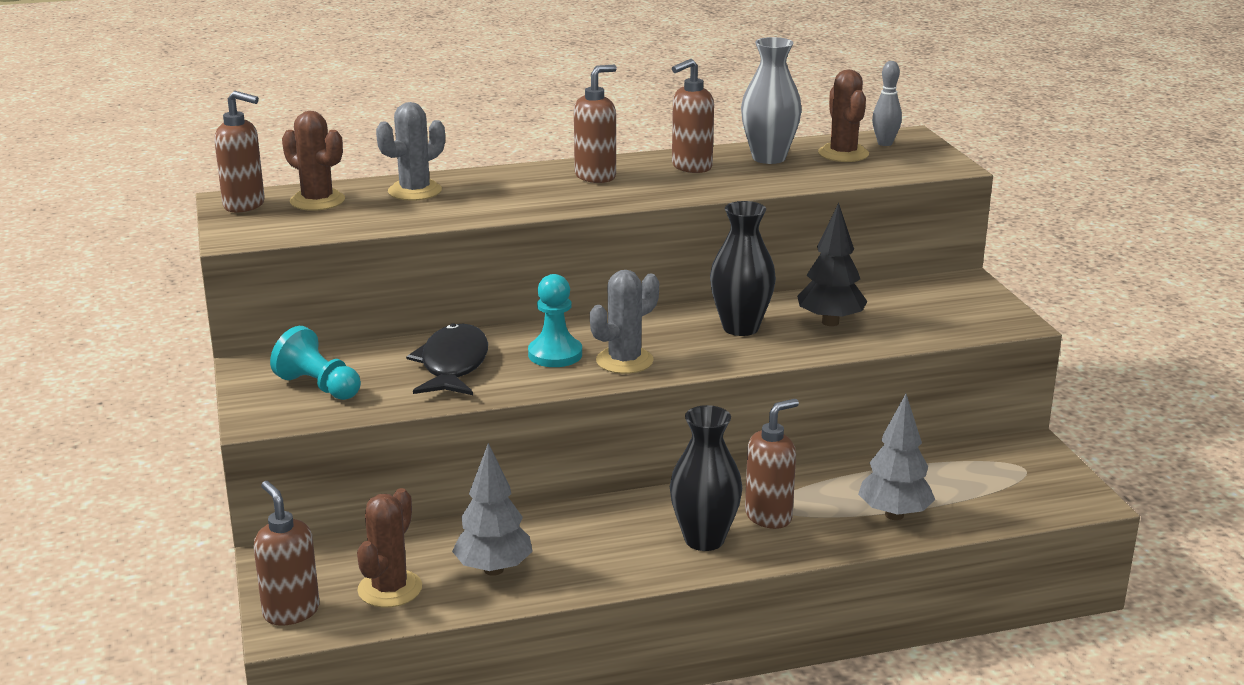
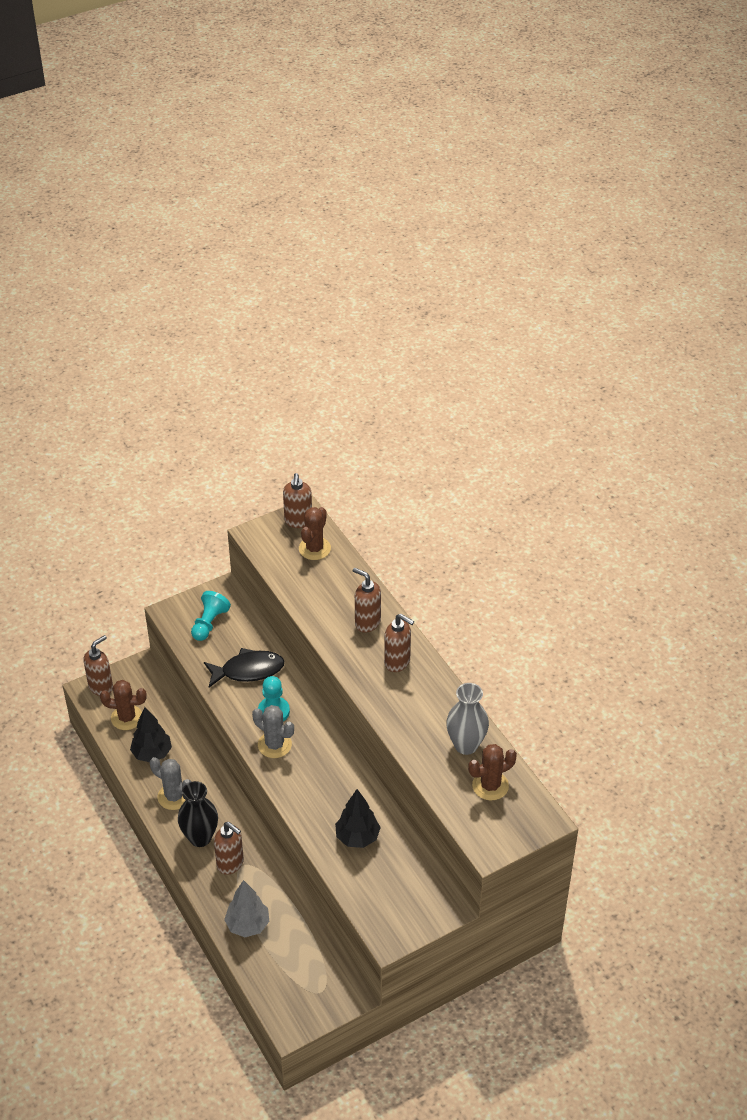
camera: 75 degrees right, 20 degrees up
(415, 191) = (343, 585): grey cactus -> grey cactus (174, 796)
(494, 569) = (152, 754): grey tree -> black tree
(691, 167) = (432, 706): brown soap dispenser -> brown soap dispenser (367, 623)
(740, 328) = (335, 792): black vase -> none
(885, 143) = (522, 807): grey bowling pin -> none

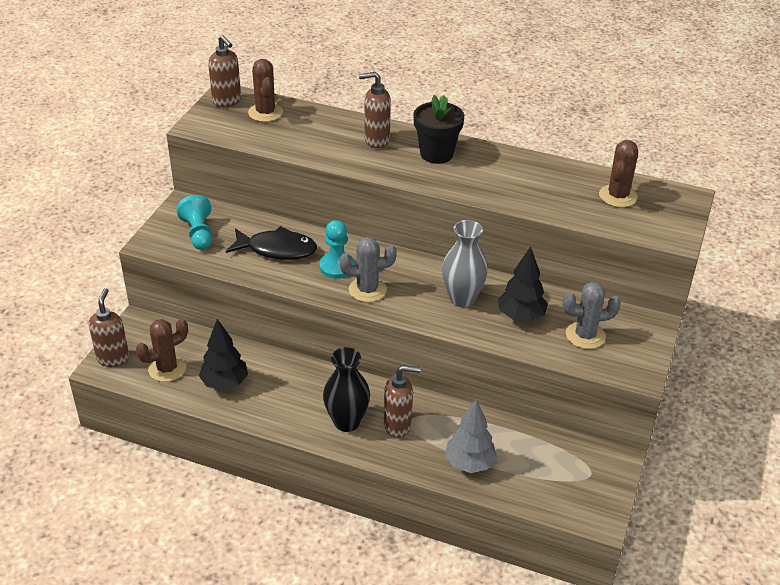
camera: 40 degrees left, 5 degrees down
(174, 796) = (285, 404): grey cactus -> grey cactus (585, 335)
(248, 670) = (277, 249): black fish -> black fish turned 60 degrees clockwise
(397, 662) = (436, 154): brown soap dispenser -> black flower pot
(466, 745) = (563, 180): grey vase -> grey vase (462, 298)

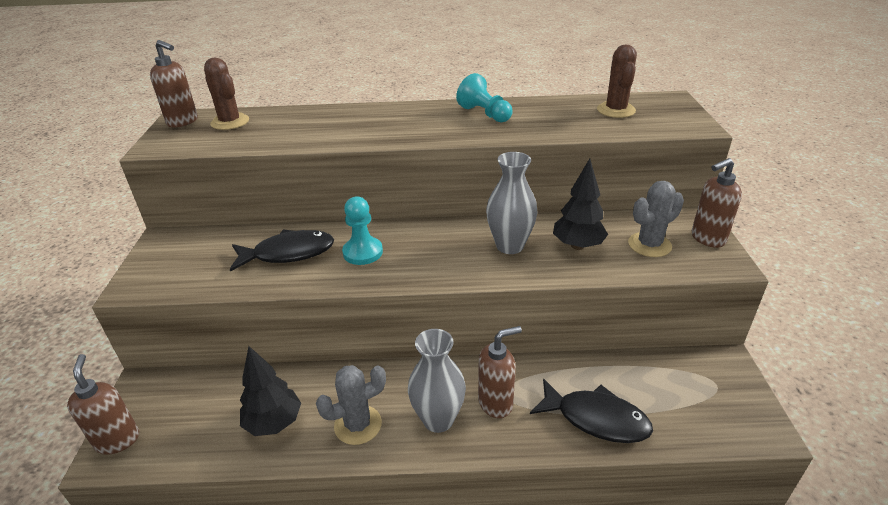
camera: 20 degrees left, 5 degrees down
(167, 369) = (194, 429): brown cactus -> none
(198, 233) = (190, 261): turquoise pawn -> turquoise pawn (485, 114)
(346, 422) = (438, 419): black vase -> grey vase
(367, 290) = (408, 265): grey cactus -> grey cactus (358, 425)
(376, 140) = (359, 119): brown soap dispenser -> brown soap dispenser (707, 239)
(436, 154) = (426, 116): black flower pot -> none
(469, 463) = (596, 419): grey tree -> black fish

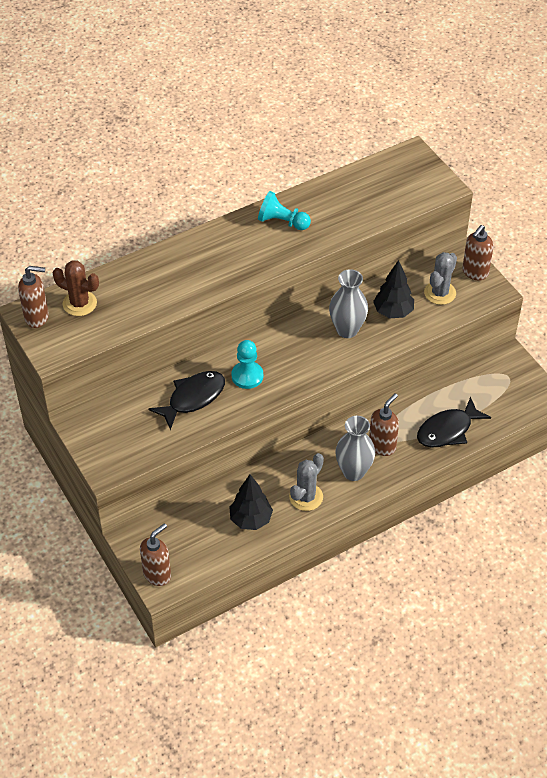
camera: 30 degrees left, 15 degrees up
(118, 440) = (157, 574): brown soap dispenser -> brown soap dispenser turned 90 degrees clockwise
(596, 419) = (448, 430): black fish -> black fish turned 150 degrees clockwise
(616, 110) = (379, 184): brown cactus -> none

